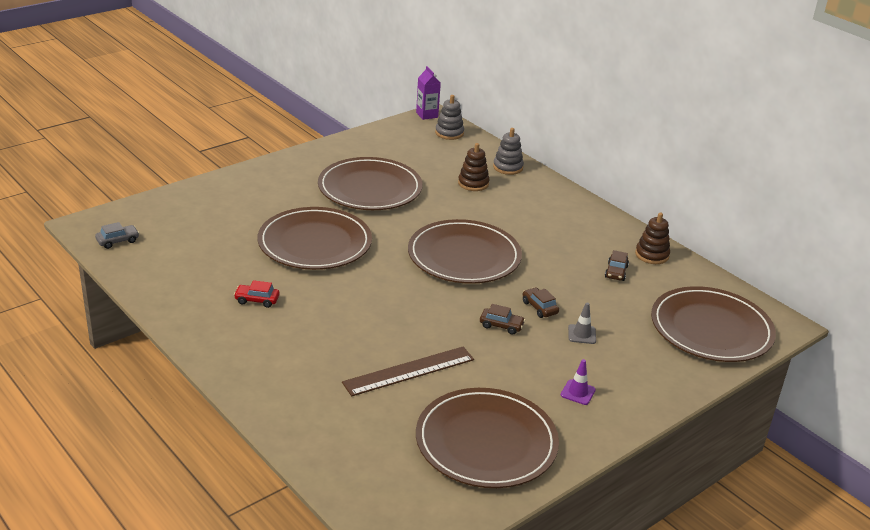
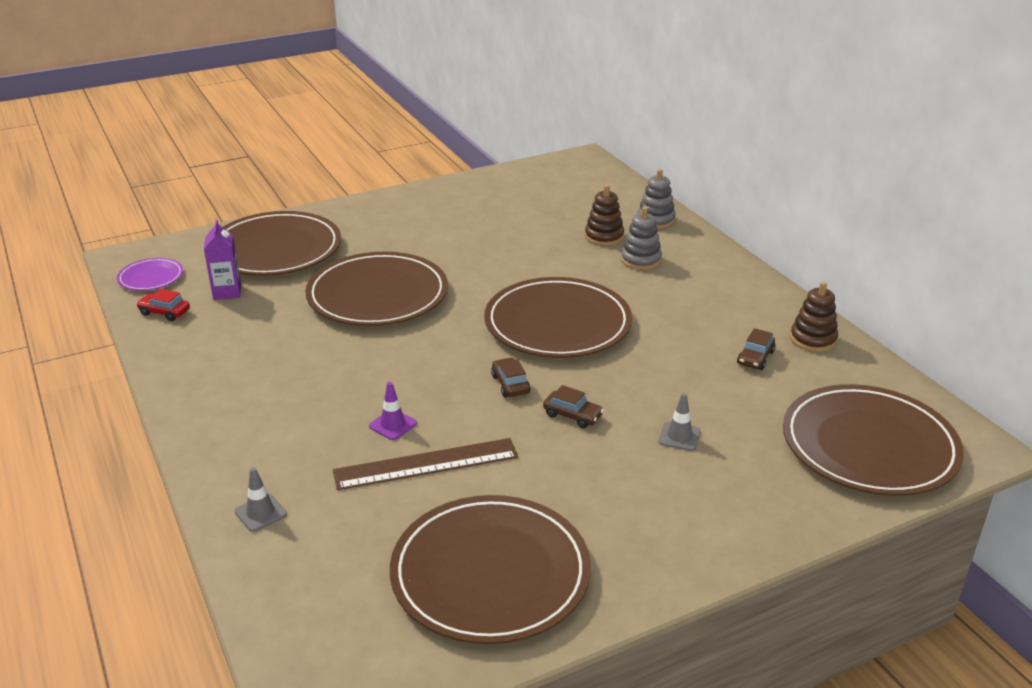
camera: 15 degrees right, 0 degrees up
(118, 241) = (151, 277): grey car -> purple plate
(257, 300) = (276, 357): red car -> red car (164, 312)
(301, 418) = (260, 513): none -> grey traffic cone
(370, 188) = (473, 235): brown plate -> brown plate (275, 249)
(427, 115) = (577, 156): purple carton -> purple carton (227, 292)
(449, 133) = (597, 177): grey stacking toy -> grey stacking toy (641, 260)
(539, 307) = (633, 396): brown car -> brown car (510, 384)
(578, 392) = (645, 516): purple traffic cone -> purple traffic cone (393, 425)

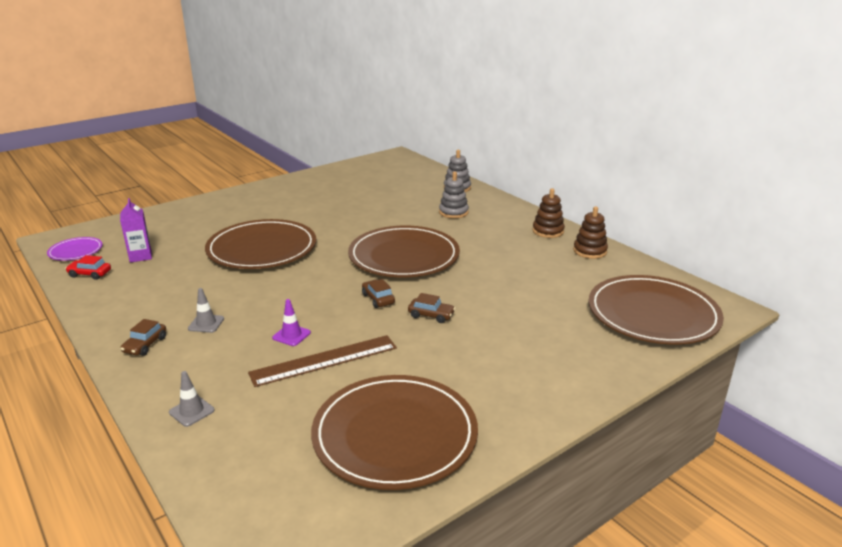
camera: 10 degrees left, 5 degrees down
(275, 249) = (176, 225): brown plate -> none
(604, 237) = (423, 200): brown stacking toy -> brown stacking toy (548, 231)
(679, 436) = (515, 322): grey traffic cone -> grey traffic cone (206, 324)
(755, 358) = (553, 266): brown car -> brown car (145, 345)

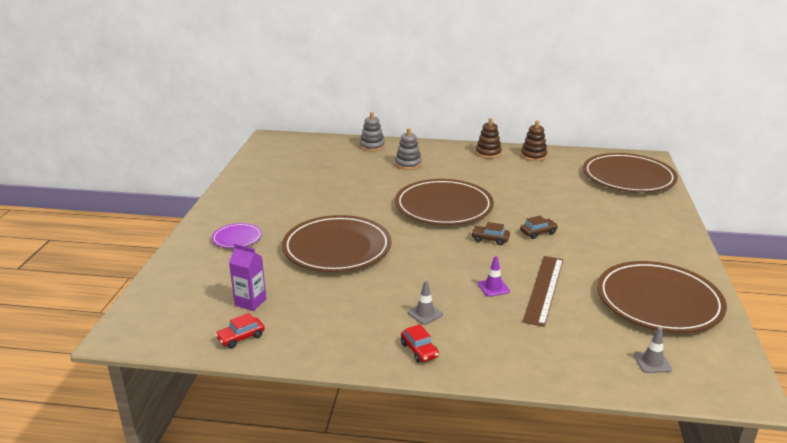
camera: 45 degrees left, 0 degrees up
(75, 251) = (175, 330): purple plate -> purple plate (237, 238)
(145, 345) = (419, 350): brown car -> red car
(191, 411) = (545, 362): grey traffic cone -> grey traffic cone (652, 362)

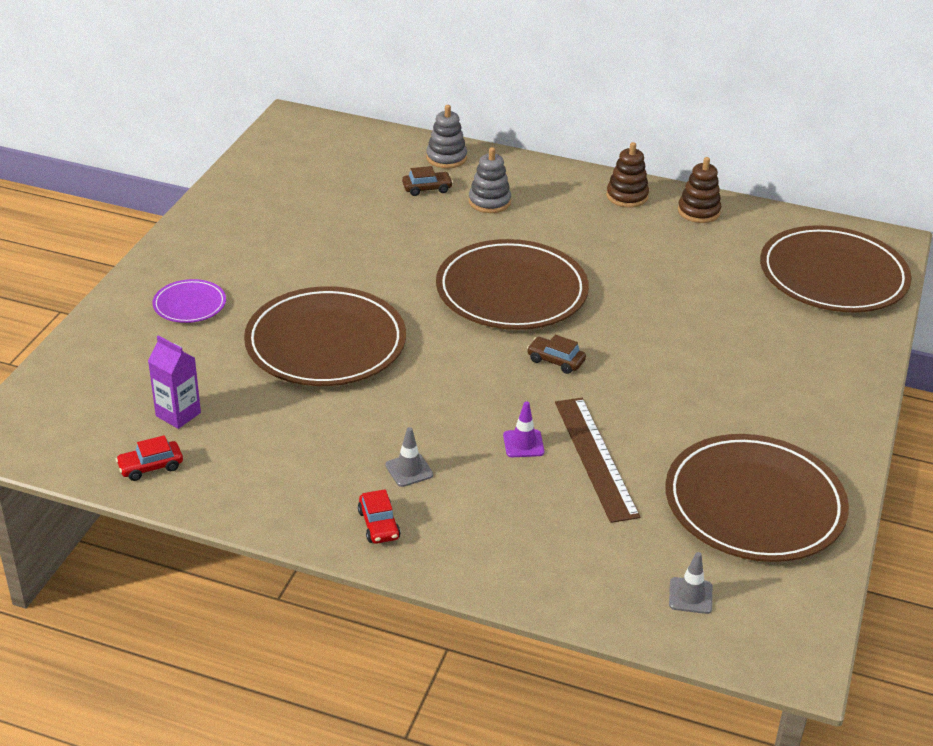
camera: 10 degrees right, 10 degrees up
(538, 232) = (634, 360): brown car -> brown car (427, 189)
(544, 289) = (595, 458): brown ruler -> brown ruler turned 45 degrees counterclockwise

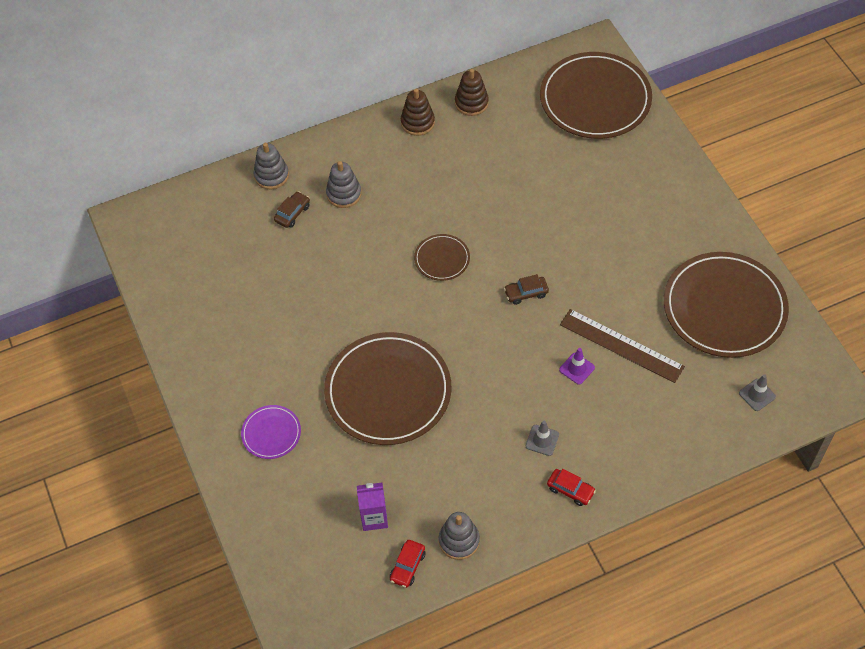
camera: 40 degrees left, 20 degrees up
(221, 483) = (459, 540): none -> grey stacking toy
(511, 291) = (442, 259): brown plate -> brown plate, size x0.47

